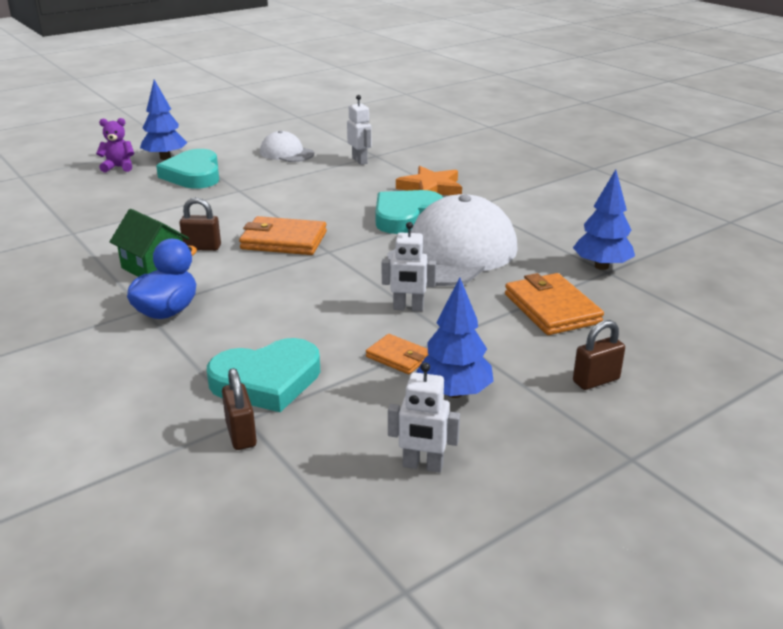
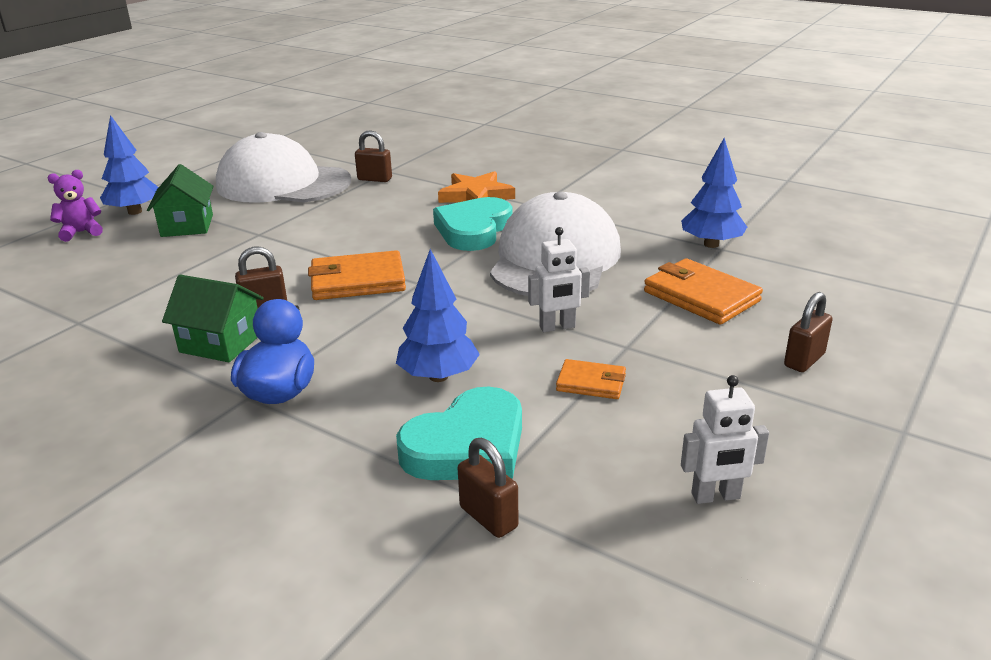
camera: 20 degrees left, 0 degrees up
(193, 175) = (187, 225): turquoise heart -> green house
(286, 153) = (283, 184): white cap -> white cap, size x1.98
(360, 161) = (375, 179): white robot -> brown padlock
(454, 392) = (680, 407): blue tree -> blue tree (438, 376)

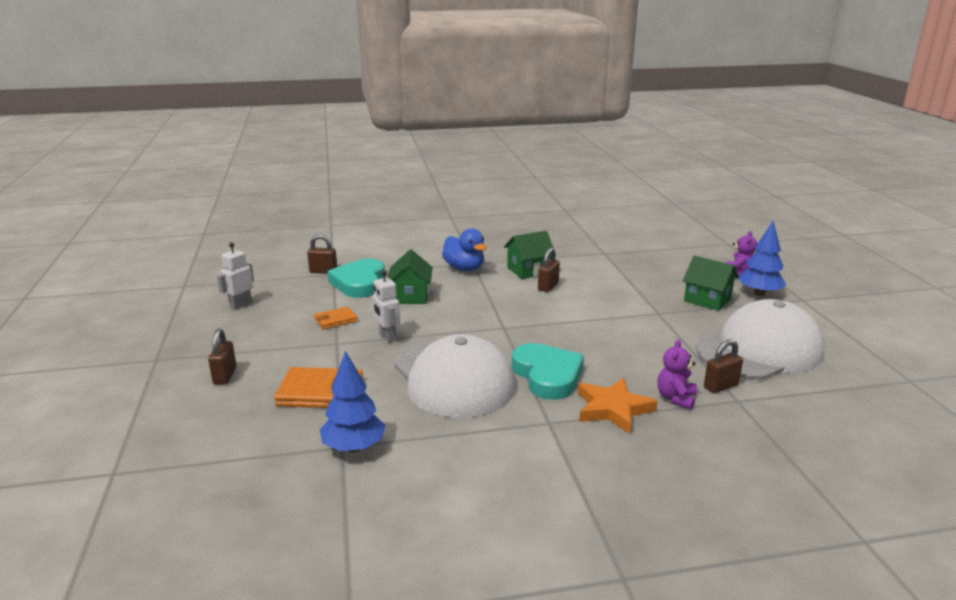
camera: 135 degrees right, 5 degrees down
(357, 281) = (537, 314): orange wallet -> none
(421, 185) = (676, 398): none -> purple teddy bear
(438, 376) = (410, 296): blue tree -> green house
(557, 327) = (387, 337): white robot -> white robot turned 60 degrees counterclockwise

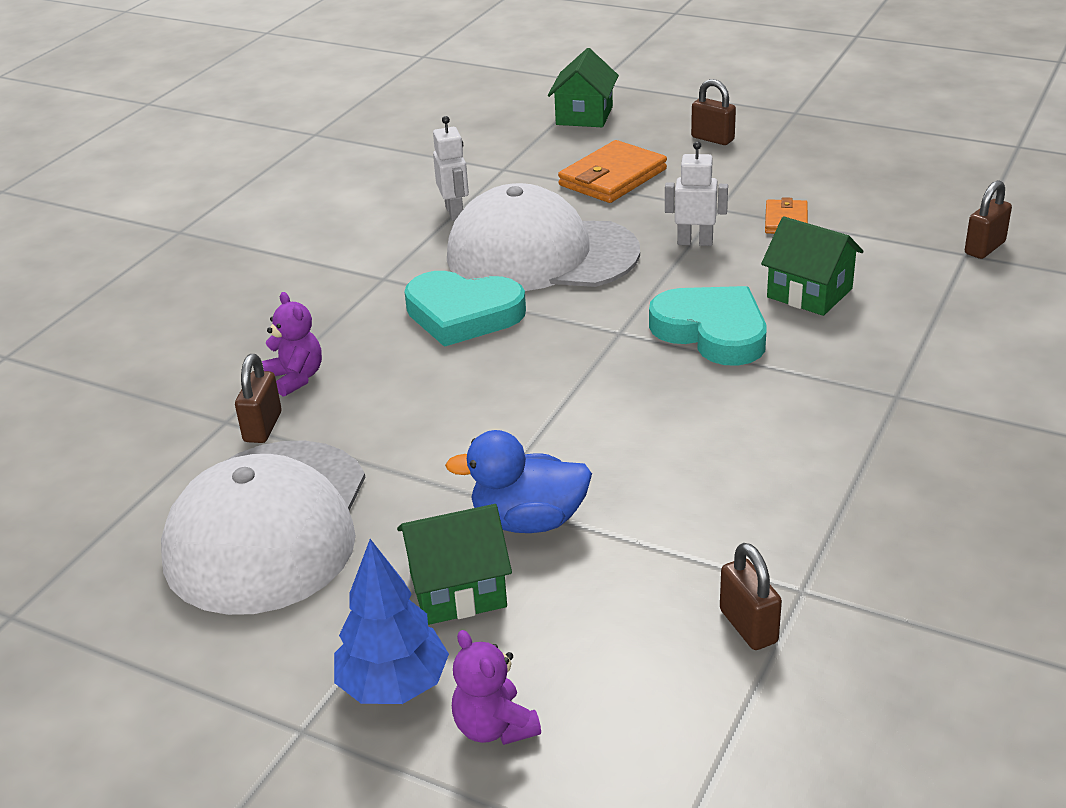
camera: 130 degrees right, 10 degrees up
(240, 305) = (907, 171): white robot -> white robot (455, 213)
(354, 447) = (494, 173): blue tree -> none
(359, 283) = (906, 266): turquoise heart -> turquoise heart (712, 331)
(464, 268) = (879, 377): blue duck -> blue duck (528, 521)
(528, 270) = (804, 443): green house -> green house (584, 115)
(548, 286) = (711, 432): brown padlock -> brown padlock (748, 626)
(613, 409) = (345, 326): orange star -> none

